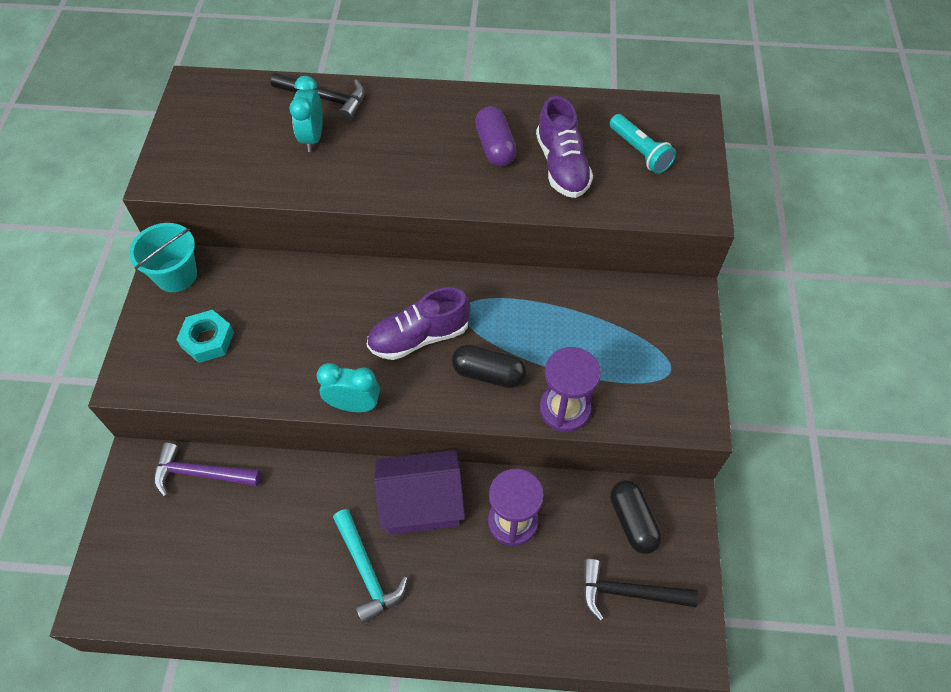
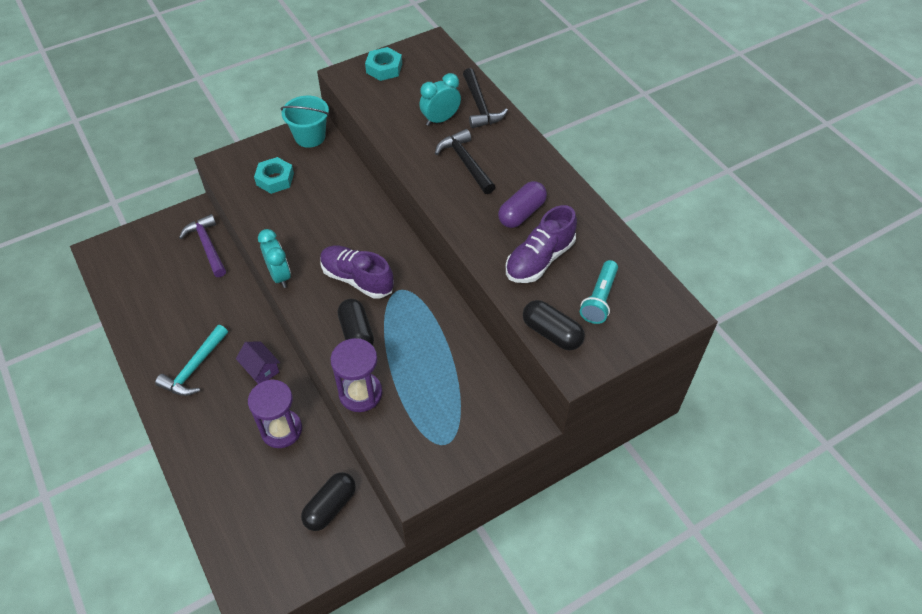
camera: 55 degrees right, 5 degrees down
(186, 141) = (384, 68): none -> turquoise nut
(421, 503) = (261, 369): purple house -> purple house, size x0.53
(628, 592) = (271, 533): black hammer -> black hammer (465, 162)
(652, 205) = (552, 333): none -> black capsule

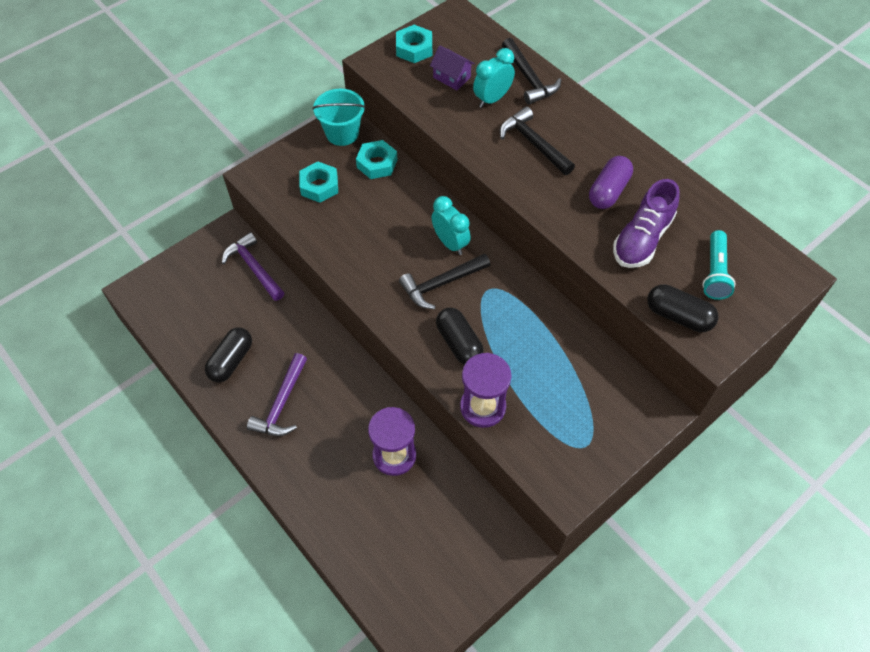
camera: 10 degrees left, 5 degrees up
(194, 368) = (282, 404): turquoise hammer -> purple hammer
(261, 369) = (353, 394): purple house -> purple house (452, 77)
(280, 276) = (358, 292): turquoise clock -> turquoise clock (450, 243)
(330, 506) = (469, 528): black capsule -> black capsule (231, 361)
(332, 166) = (377, 163): none -> turquoise nut
(357, 279) = (441, 284): purple shoe -> black hammer

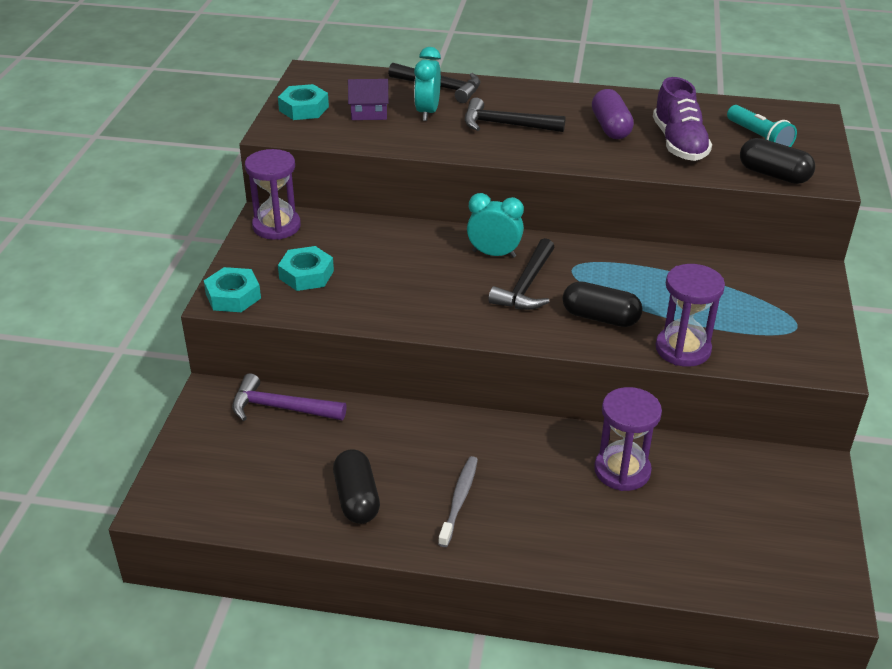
camera: 40 degrees left, 20 degrees down
(282, 404) = (459, 500): purple hammer -> grey toothbrush
(342, 133) = (276, 226): turquoise bucket -> purple hourglass
(377, 163) = (344, 232): turquoise nut -> turquoise nut (233, 296)
(678, 316) = (773, 175): black capsule -> black capsule turned 45 degrees clockwise

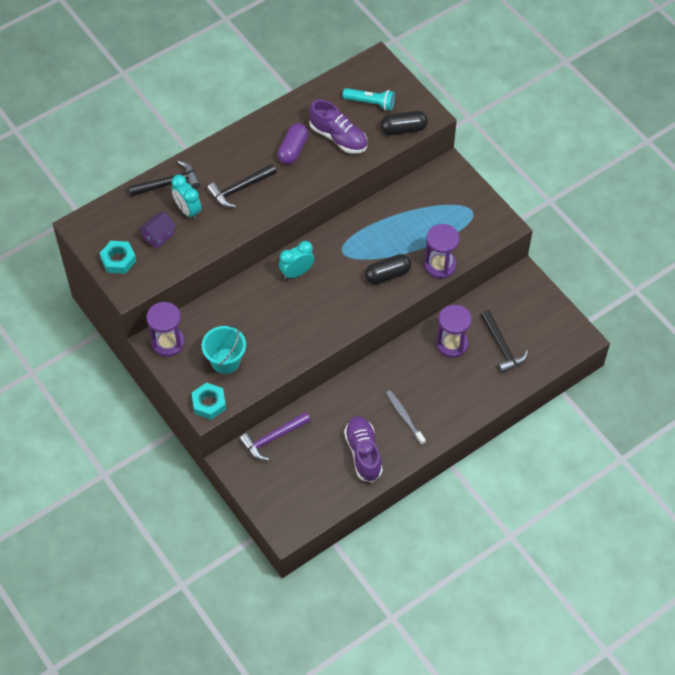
camera: 45 degrees left, 20 degrees up
(306, 275) = (225, 361): turquoise nut -> turquoise bucket
(357, 498) = (363, 453): black capsule -> purple shoe
(526, 286) = (335, 281): black hammer -> black hammer (502, 347)
(610, 127) = (293, 150): purple capsule -> purple capsule turned 75 degrees clockwise

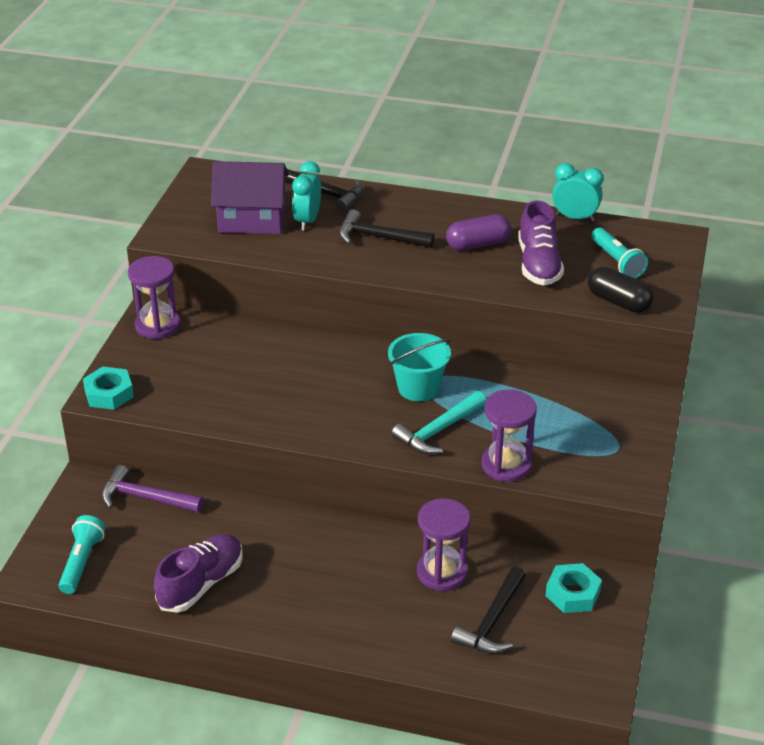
camera: 50 degrees right, 20 degrees down
(118, 260) = (191, 212): turquoise nut -> turquoise nut (572, 593)
(158, 236) = (252, 220): purple house -> purple house, size x1.88
(225, 361) = (178, 376): turquoise bucket -> turquoise bucket (418, 388)
(296, 498) = (82, 562): none -> turquoise flashlight
(297, 273) = (354, 363): turquoise clock -> turquoise clock (575, 218)
(387, 275) = (438, 431): black capsule -> turquoise hammer
(404, 417) = (290, 591): grey toothbrush -> none

